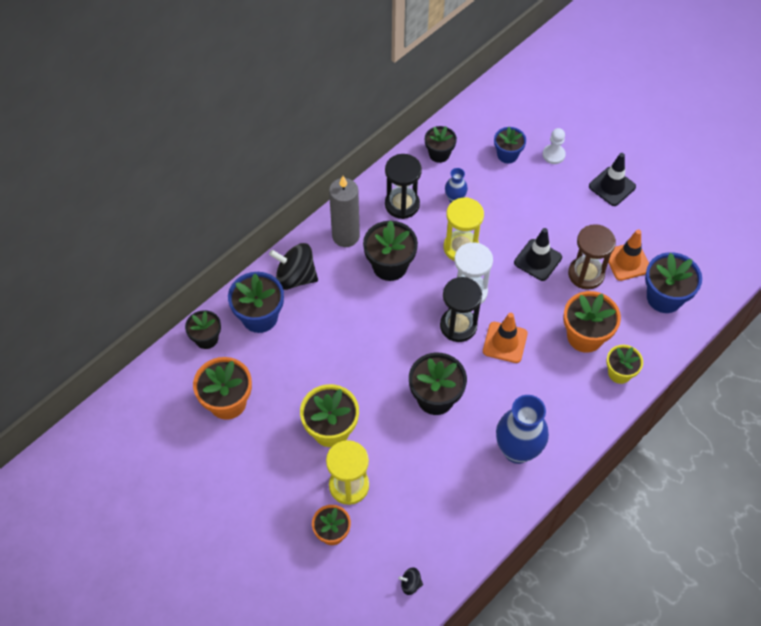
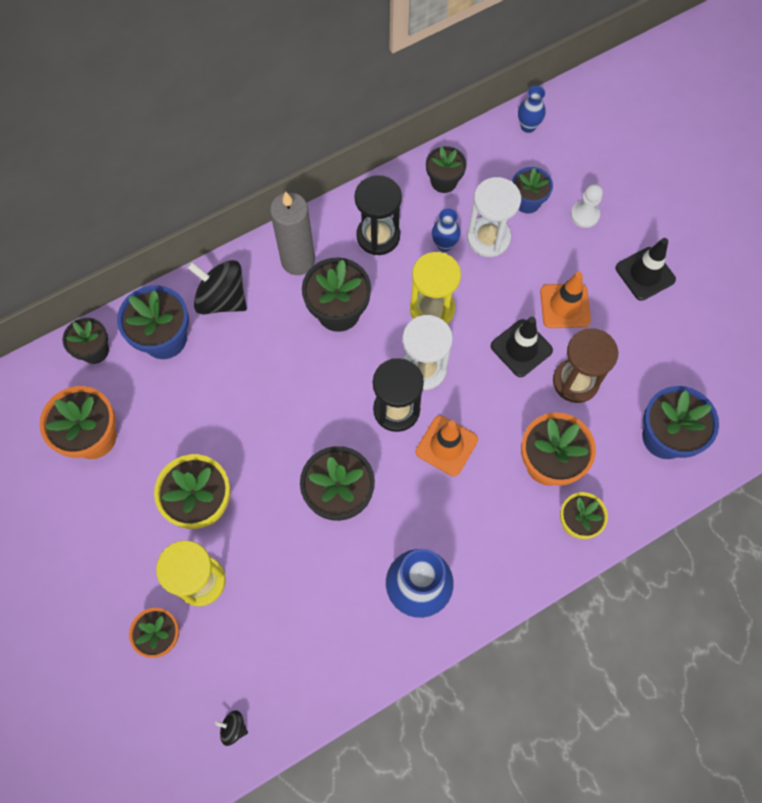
camera: 15 degrees right, 10 degrees up
(487, 187) = (488, 238): none -> white hourglass
(490, 100) = (528, 126): none -> blue vase
(627, 261) = (633, 377): orange traffic cone -> orange traffic cone (565, 306)

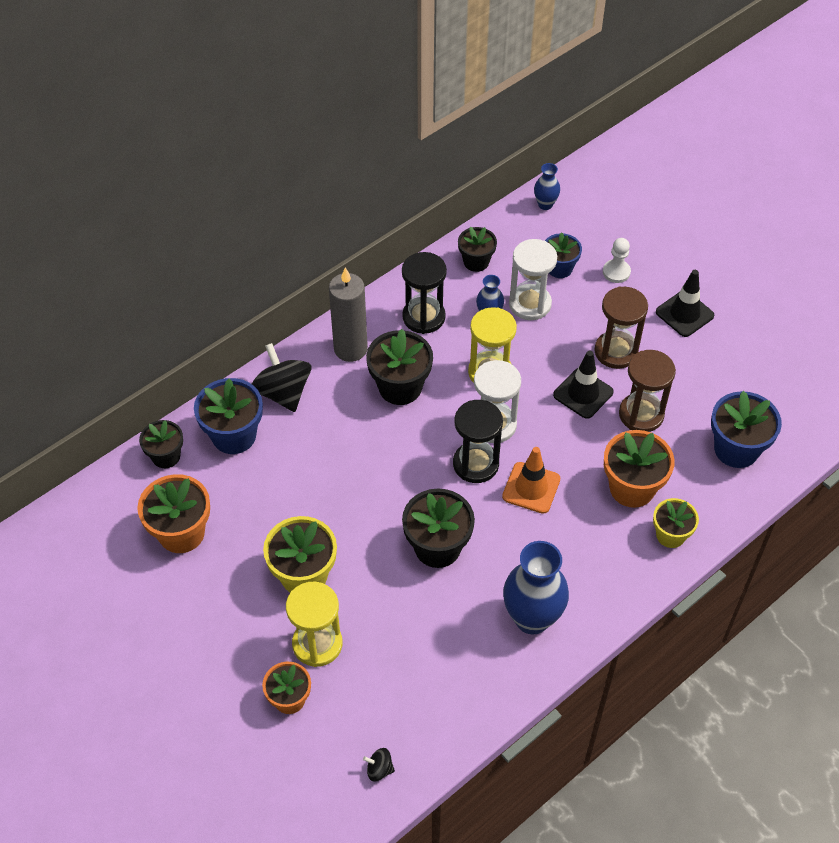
camera: 10 degrees left, 15 degrees down
(222, 299) = (283, 392): black spinning top -> black spinning top turned 45 degrees clockwise
(565, 306) = (616, 351): orange traffic cone -> brown hourglass

